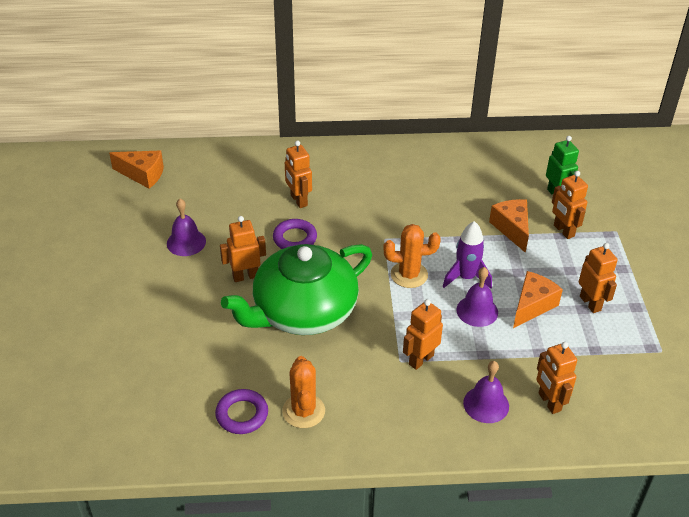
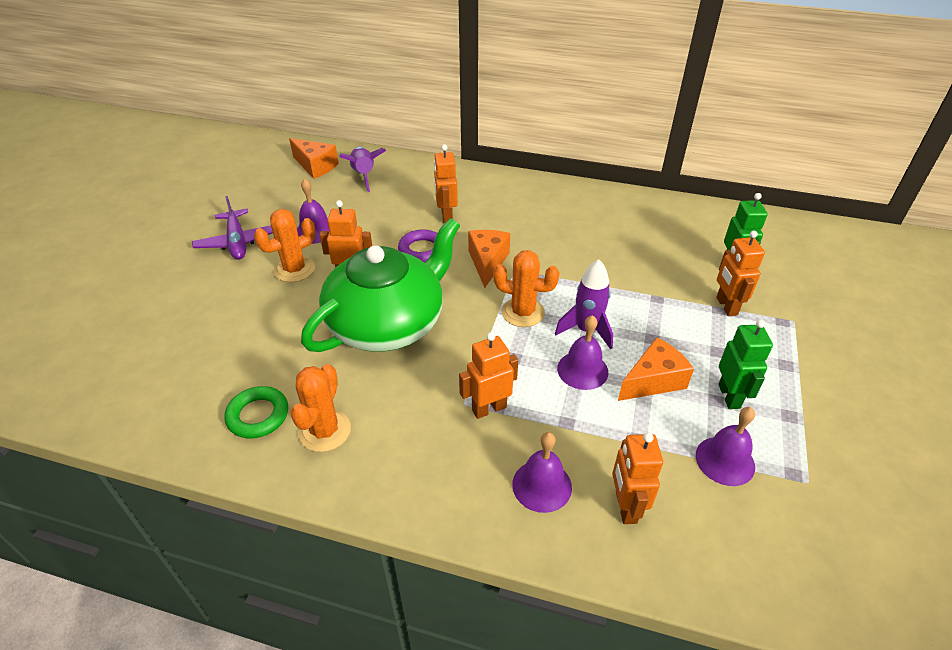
camera: 20 degrees right, 0 degrees up
(118, 270) = (237, 242): none -> purple plane
(191, 284) = (294, 269): none -> orange cactus
(196, 175) = (364, 175): none -> purple rocket
(242, 414) = (258, 415): purple ring -> green ring
(303, 311) = (388, 323): green teapot -> green teapot turned 150 degrees clockwise
(512, 229) = (664, 291): orange cheese -> orange cheese (487, 262)
(590, 303) = (729, 396): orange robot -> green robot
(603, 351) = (725, 460): none -> purple bell

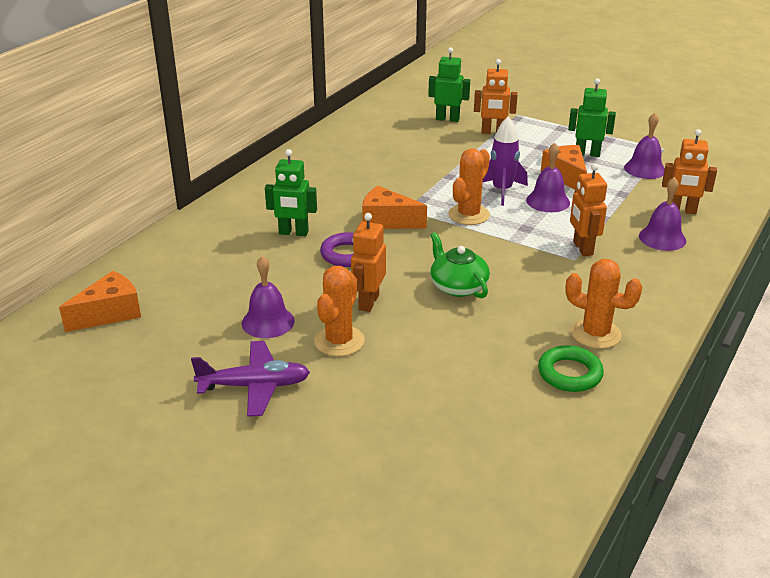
camera: 75 degrees left, 10 degrees down
(294, 269) = (339, 341): orange cactus -> orange cactus turned 45 degrees clockwise
(364, 175) = (165, 277): purple rocket -> none
(388, 323) = (458, 286): green teapot -> green teapot, size x0.47
(446, 216) = (293, 233): orange robot -> green robot

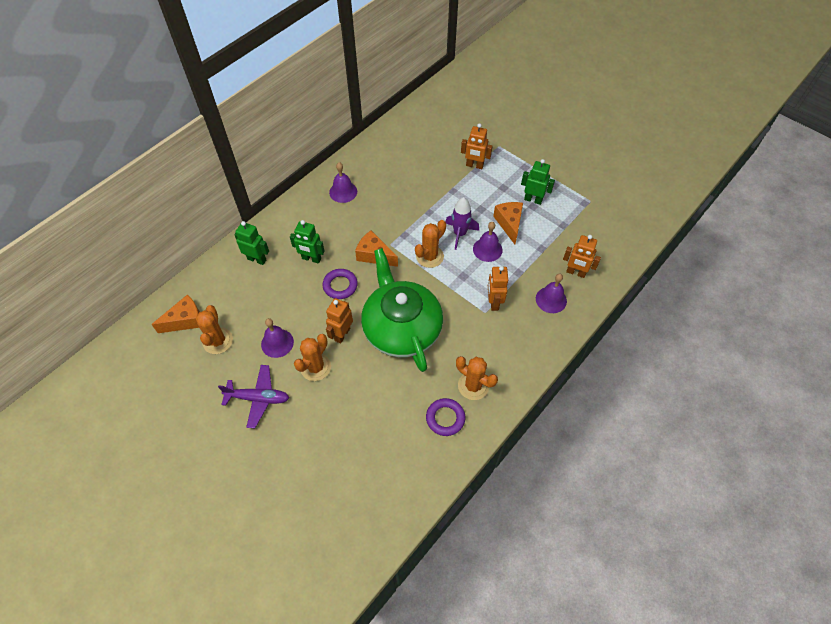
camera: 10 degrees right, 25 degrees up
(169, 330) = (218, 341): none -> orange cactus
(447, 119) = (447, 145): green robot -> green robot (257, 259)
(458, 286) = (401, 328): green teapot -> green teapot, size x2.12
(569, 373) = (445, 418): green ring -> purple ring
(644, 169) = (567, 223): purple bell -> purple bell (343, 192)

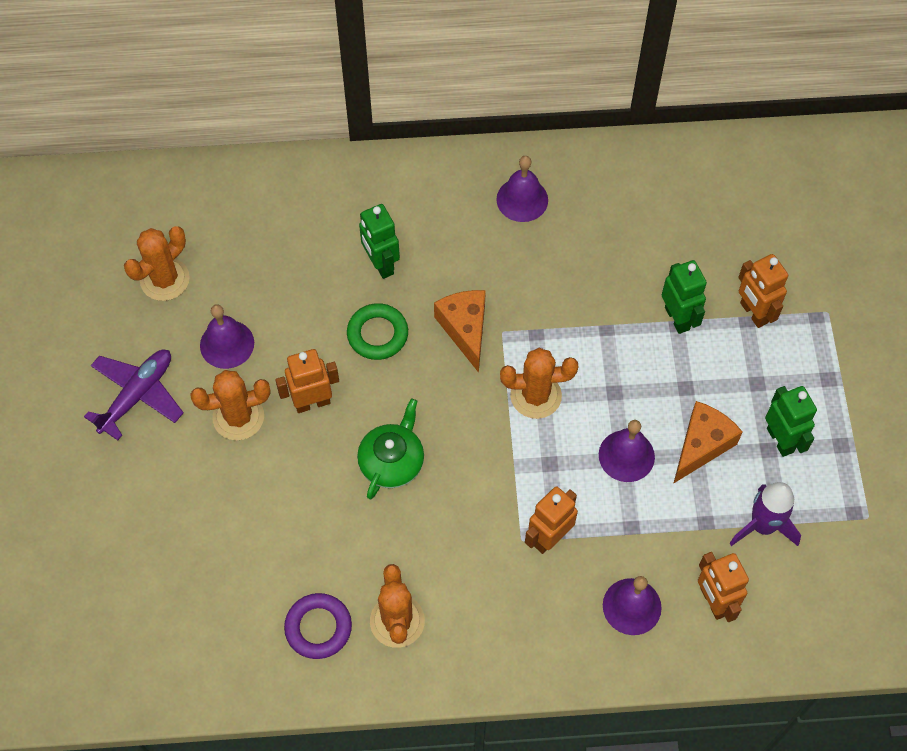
camera: 45 degrees right, 5 degrees up
(186, 320) = (155, 220): orange cheese -> none
(257, 259) = (315, 207): green robot -> green robot (677, 318)
(258, 398) = (137, 395): purple plane -> purple plane turned 105 degrees counterclockwise
(340, 286) = (377, 334): purple ring -> green ring
(401, 328) = (392, 461): green teapot -> green teapot, size x0.47
(460, 234) = (613, 399): purple rocket -> purple rocket (762, 526)

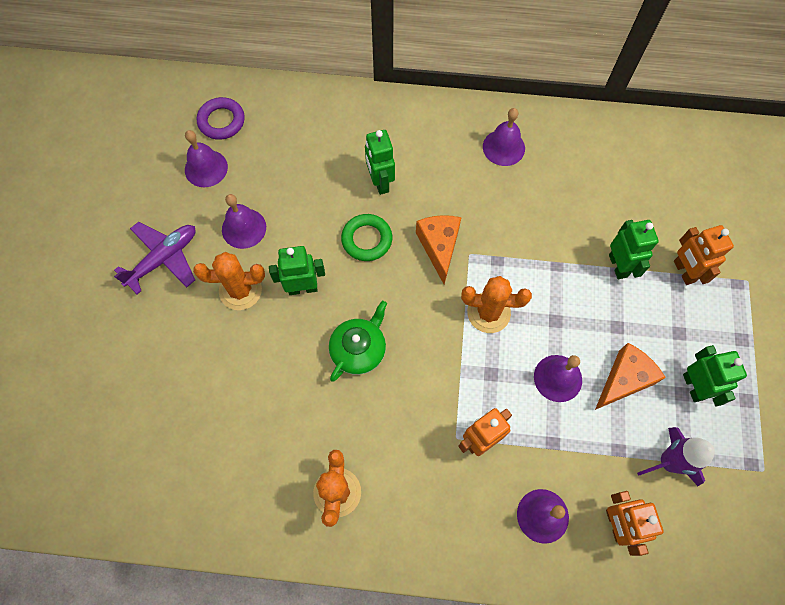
camera: 10 degrees right, 5 degrees up
(165, 279) = (206, 168): orange cactus -> purple bell
(312, 402) = (302, 288): orange robot -> green robot
(318, 628) = (269, 486): purple ring -> purple ring (221, 121)

